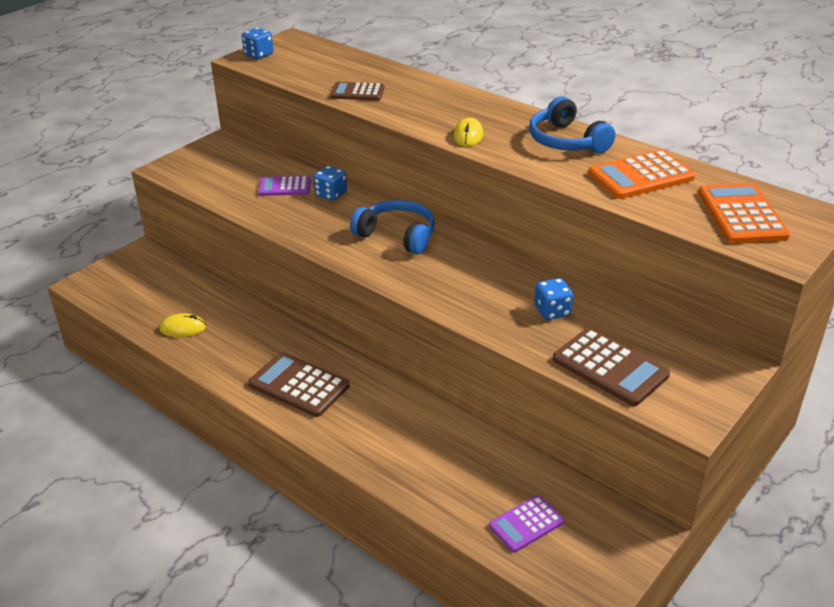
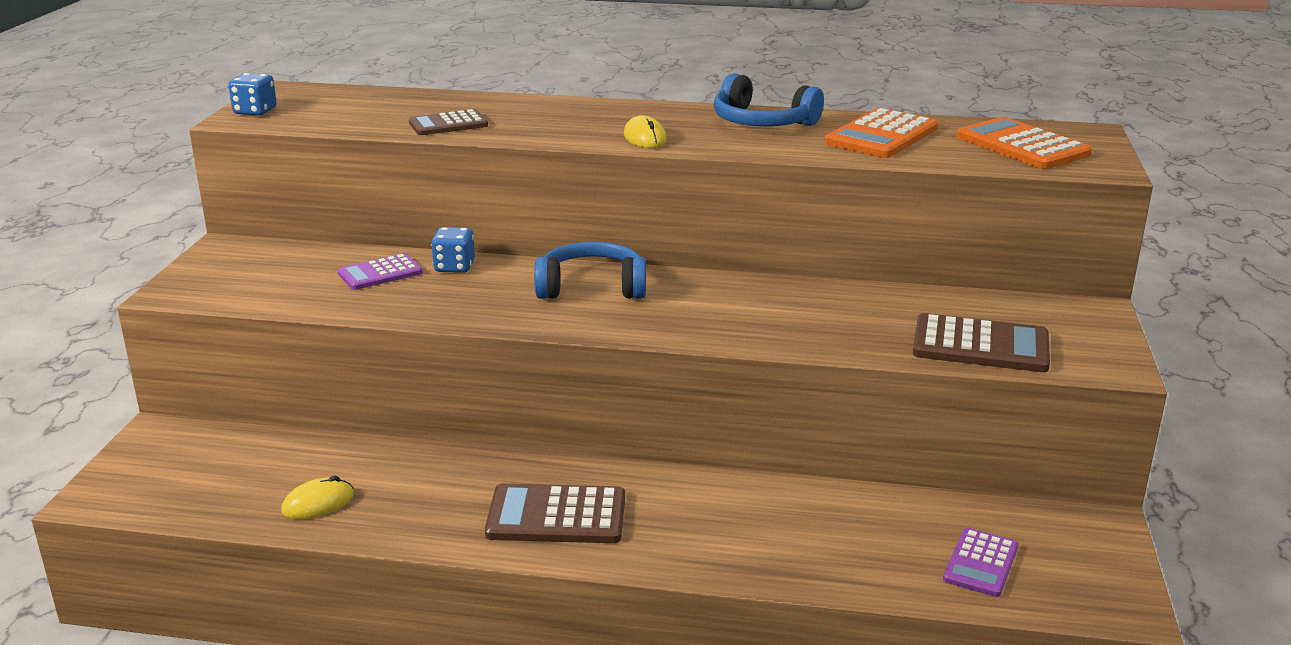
camera: 30 degrees left, 10 degrees down
(552, 311) = (858, 312): blue dice -> none

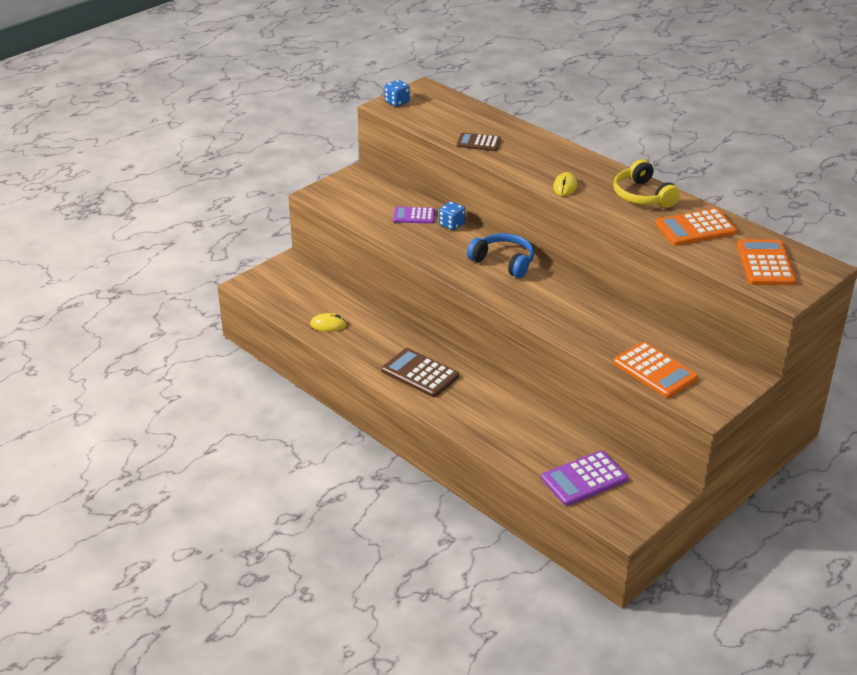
camera: 35 degrees right, 10 degrees up
(762, 122) = (642, 195): blue headphones -> yellow headphones
(980, 345) = (655, 371): brown calculator -> orange calculator
(981, 563) = (584, 479): purple calculator -> purple calculator, size x1.56

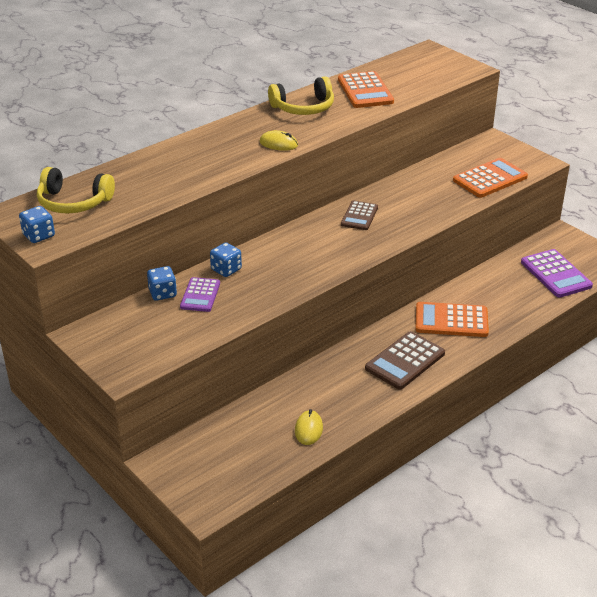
camera: 85 degrees left, 0 degrees up
(414, 199) = (162, 293): none -> blue dice
(445, 109) = (73, 202): none -> yellow headphones
(478, 143) = (168, 185): brown calculator -> brown calculator (359, 216)
(503, 262) = (308, 241): blue headphones -> none
(765, 263) = (423, 70): orange calculator -> orange calculator (451, 320)

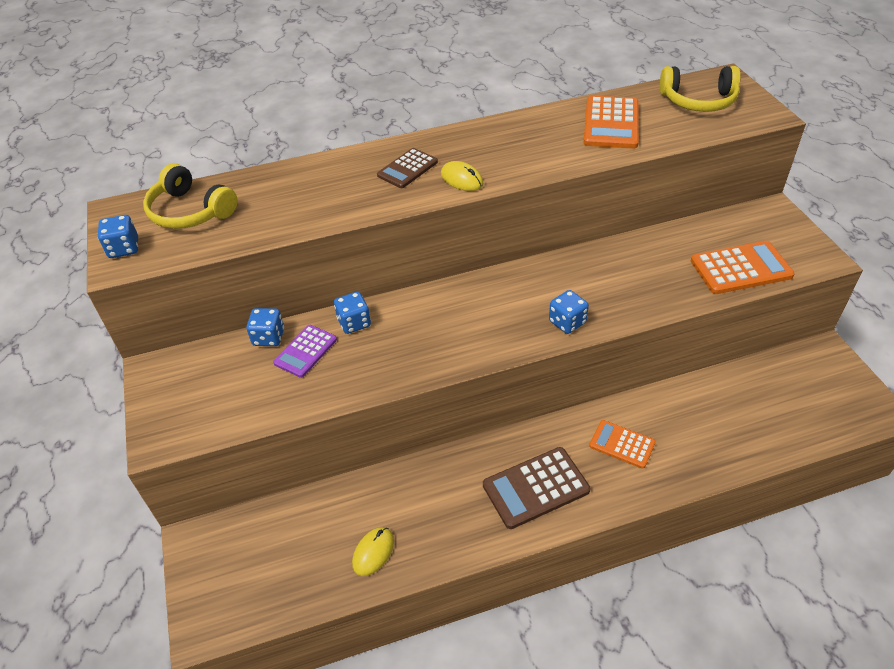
camera: 25 degrees right, 10 degrees up
(303, 107) = (522, 133): yellow headphones -> yellow headphones (698, 101)
(359, 216) = (547, 285): brown calculator -> brown calculator (407, 169)
(388, 235) = (567, 322): none -> blue dice
(451, 320) = (622, 444): orange calculator -> orange calculator, size x0.64
(556, 274) = (791, 412): purple calculator -> none

